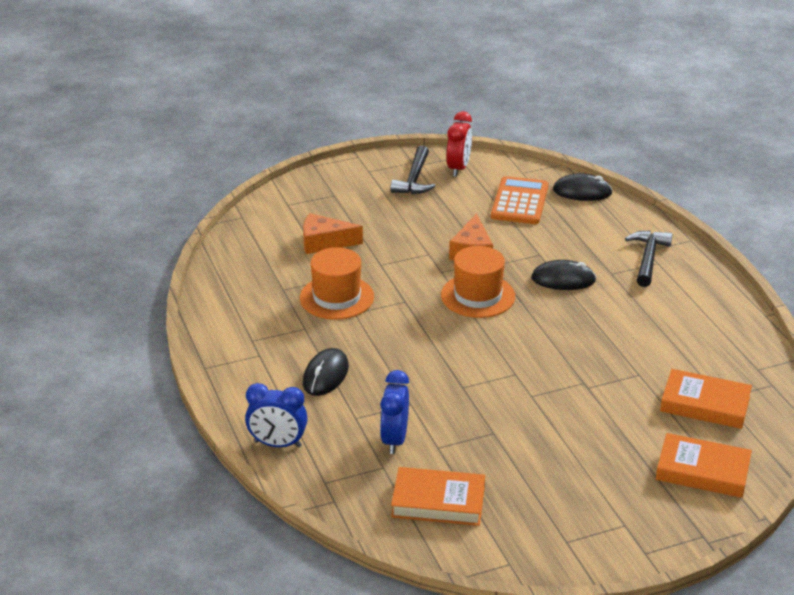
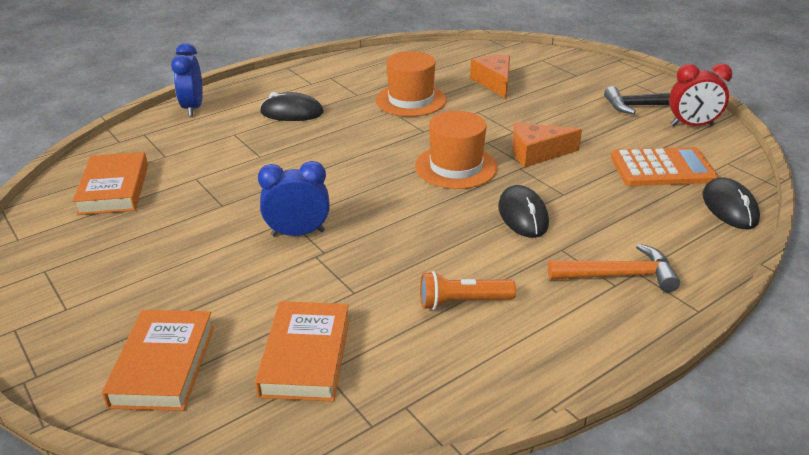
camera: 75 degrees right, 0 degrees up
(394, 440) = (204, 156): blue clock -> blue clock (298, 233)
(648, 258) = (618, 275): black hammer -> orange hammer
(662, 328) = (463, 302): none -> orange flashlight

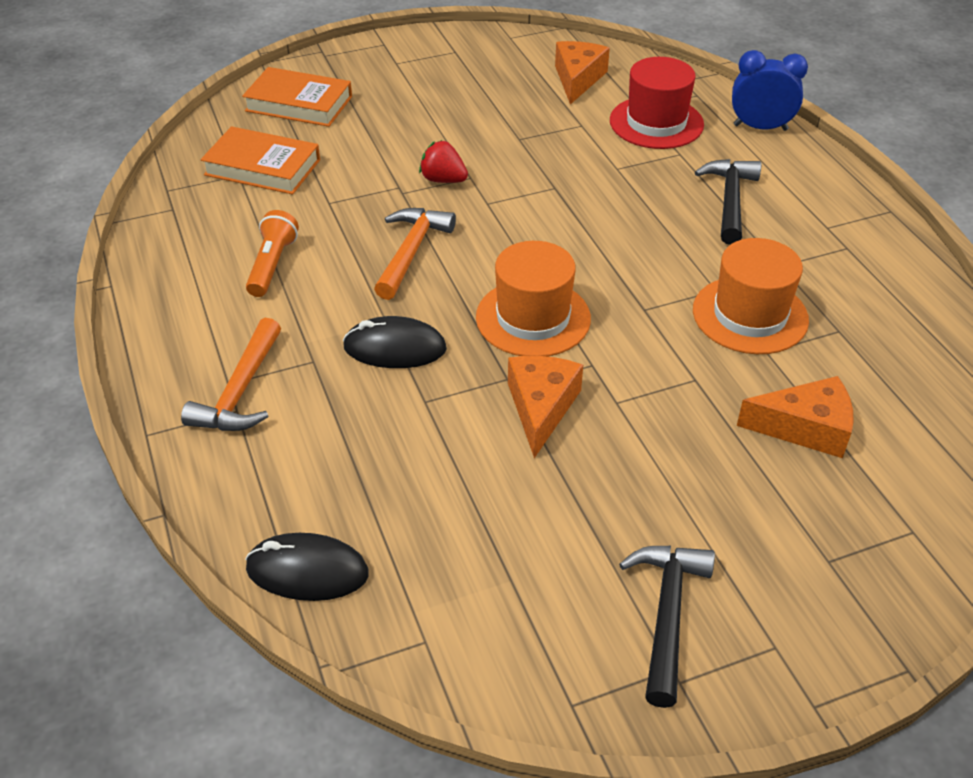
camera: 105 degrees right, 10 degrees up
(114, 189) = (578, 79): orange book -> orange cheese
(189, 146) = (656, 122): none -> red hat
(292, 112) = (730, 201): black mouse -> black hammer
(298, 233) = (443, 180): blue clock -> red strawberry
(408, 230) = (411, 252): none -> orange hammer
(662, 168) = (443, 539): orange calculator -> none
(692, 125) = (570, 656): red clock -> none

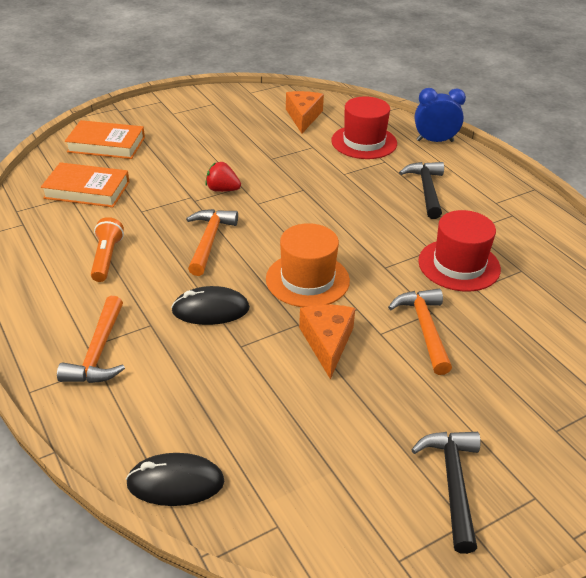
camera: 10 degrees left, 5 degrees down
(679, 401) = (425, 329): none -> orange hammer
(750, 315) = (459, 265): orange hat -> red hat
(805, 428) = (516, 339): orange cheese -> none

